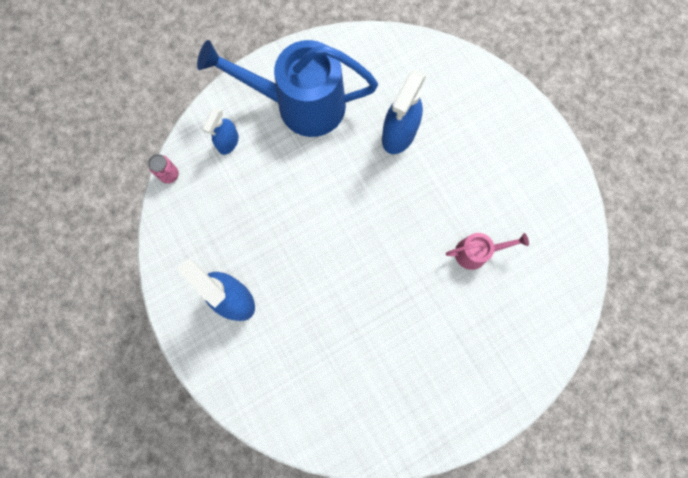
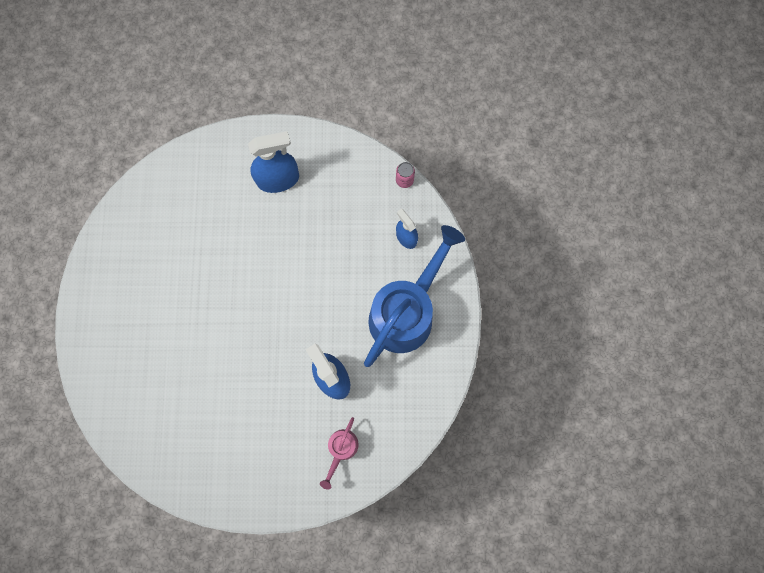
camera: 120 degrees right, 0 degrees up
(476, 252) = (198, 379): pink watering can -> pink watering can (341, 450)

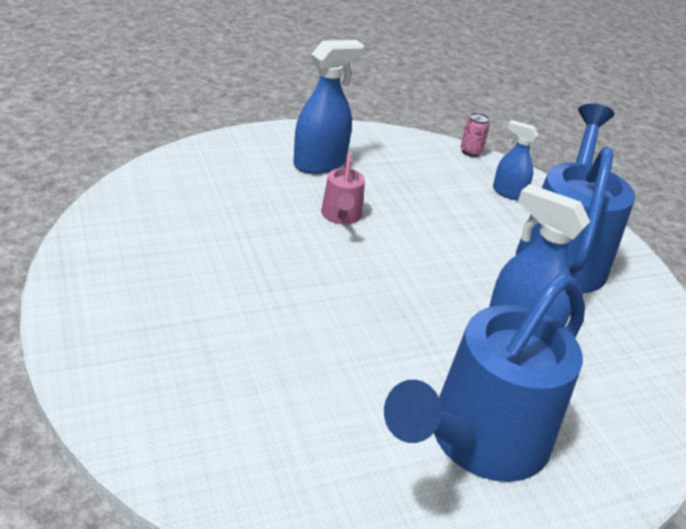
camera: 25 degrees left, 40 degrees down
(265, 449) = (478, 442): none -> blue watering can
(341, 450) = (596, 416): pink watering can -> pink watering can (341, 216)

